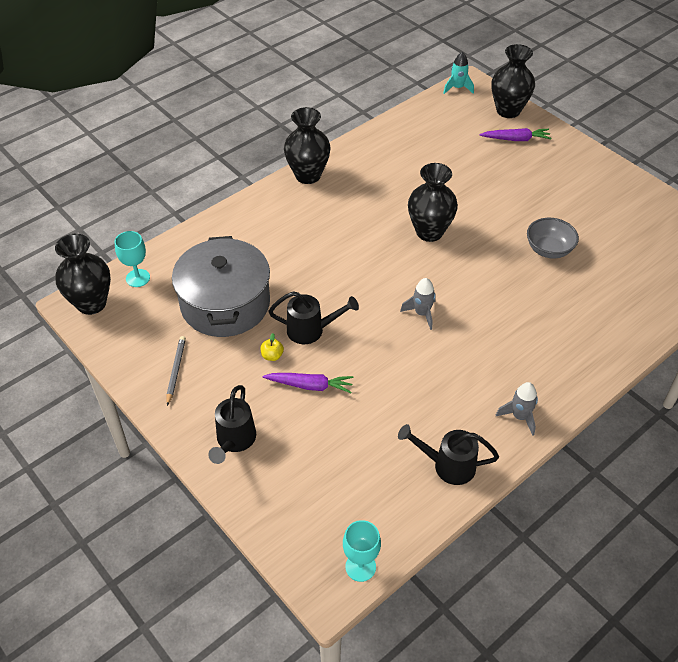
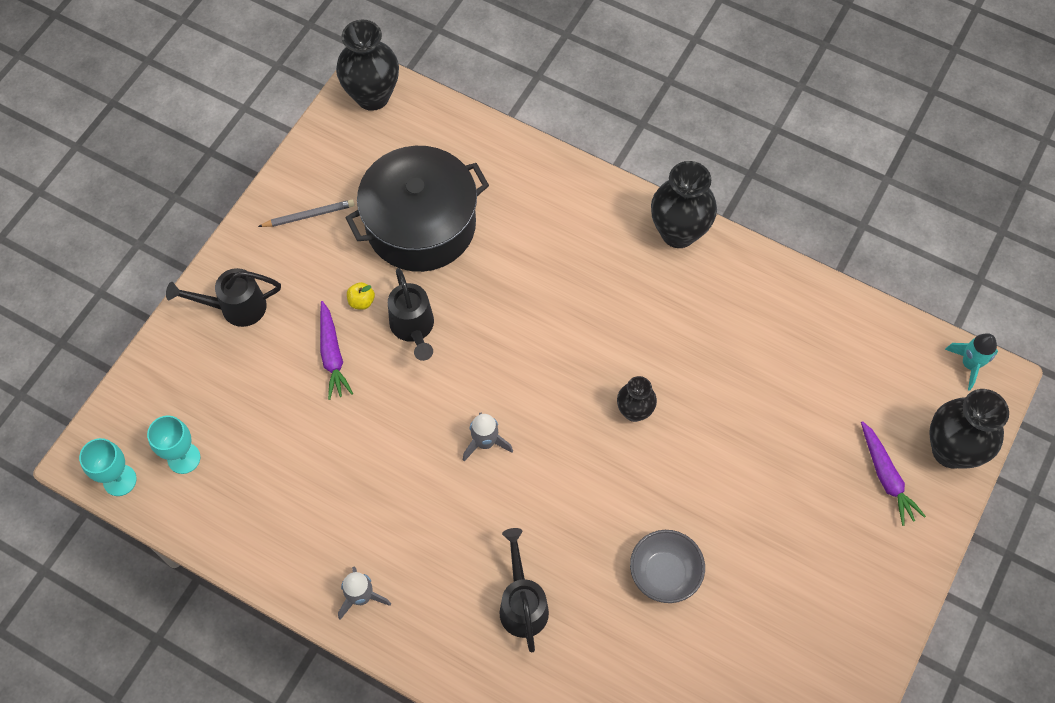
camera: 70 degrees right, 15 degrees up
(138, 278) = (426, 123): turquoise goblet -> turquoise goblet (184, 458)
(225, 304) = (421, 225): grey pot -> black pot
(429, 232) = (634, 411): black vase -> black vase, size x0.58
(448, 465) = (268, 533): black watering can -> black watering can (522, 604)

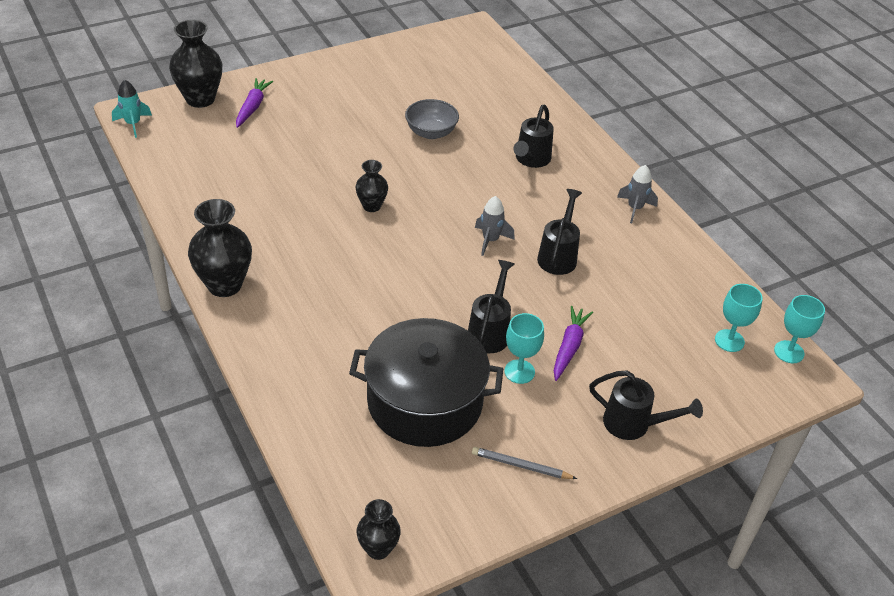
camera: 150 degrees left, 20 degrees down
(361, 301) = (519, 371): yellow apple -> turquoise goblet
(372, 96) = (378, 549): black vase -> black vase, size x0.58
(405, 465) = (558, 256): none -> black watering can

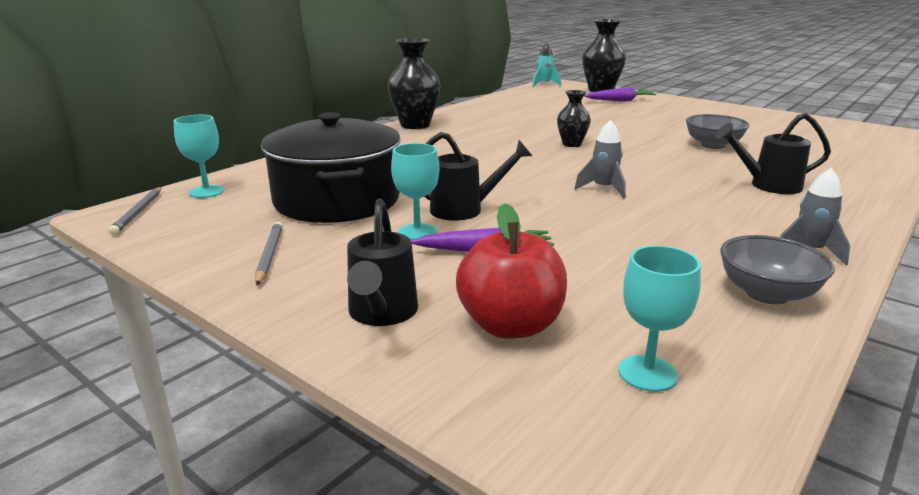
camera: 70 degrees right, 20 degrees down
(378, 549) = (138, 213): black vase -> grey pencil
(558, 256) = (634, 222): black watering can -> none
(668, 372) = (510, 325): none -> red apple
(674, 256) = (767, 294): none -> grey bowl
(789, 352) = (708, 455): turquoise goblet -> turquoise goblet (207, 191)

